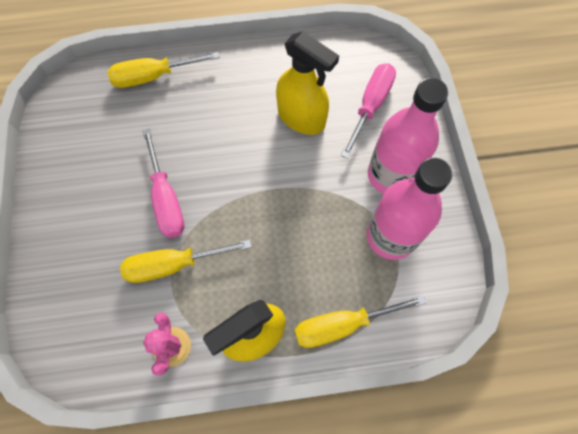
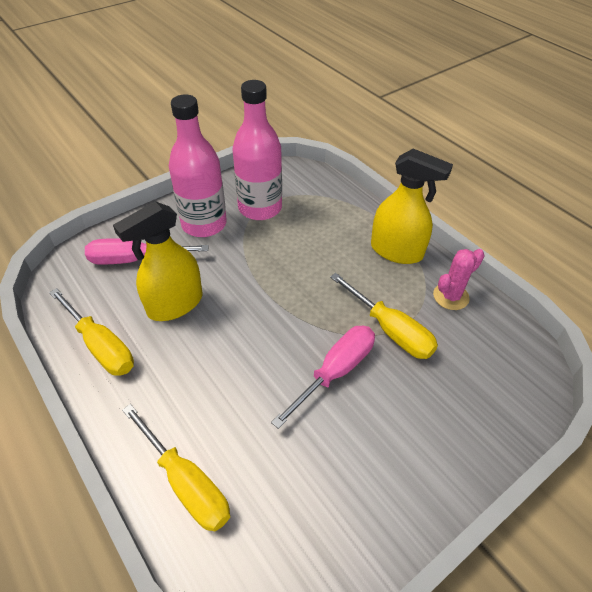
camera: 120 degrees left, 20 degrees down
(301, 118) = (175, 304): yellow spray bottle -> yellow spray bottle turned 135 degrees counterclockwise
(341, 325) = (348, 211): yellow screwdriver -> yellow screwdriver (101, 346)

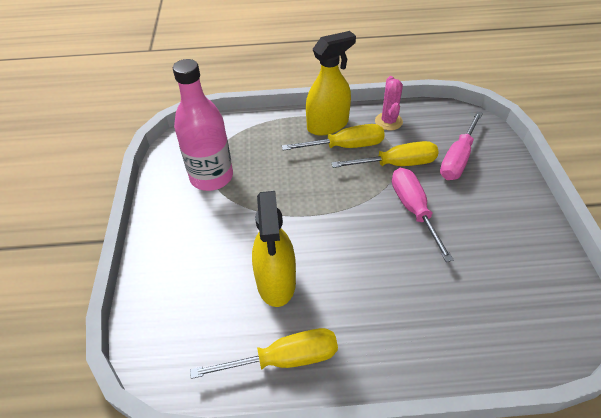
camera: 55 degrees left, 0 degrees up
(134, 259) = (193, 293): pink screwdriver -> pink screwdriver (457, 159)
(187, 484) = (463, 343): yellow screwdriver -> yellow screwdriver (346, 146)
(204, 224) = (195, 222): pink bottle -> none

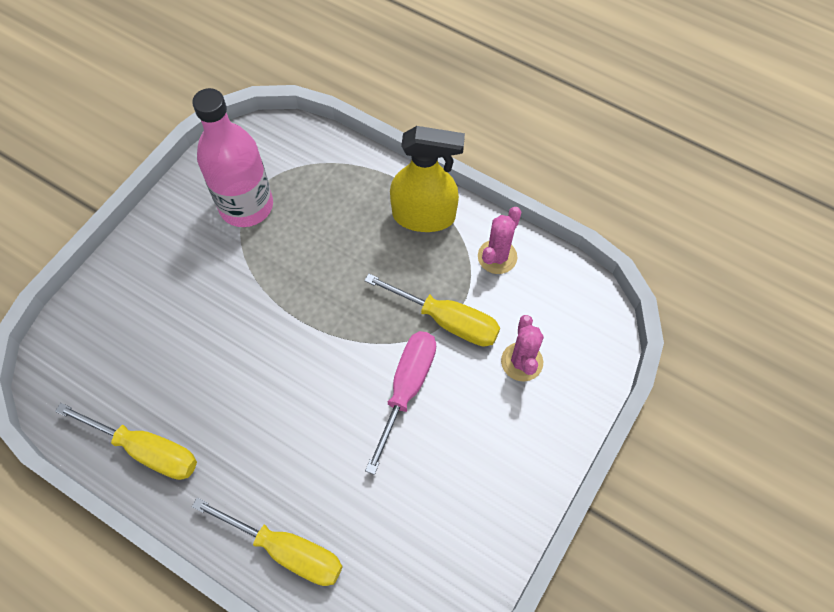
camera: 35 degrees right, 15 degrees up
(276, 282) = (204, 370): yellow spray bottle -> none
(346, 146) = (416, 259): yellow screwdriver -> yellow screwdriver (287, 550)
(457, 159) = (522, 362): pink screwdriver -> pink cactus

